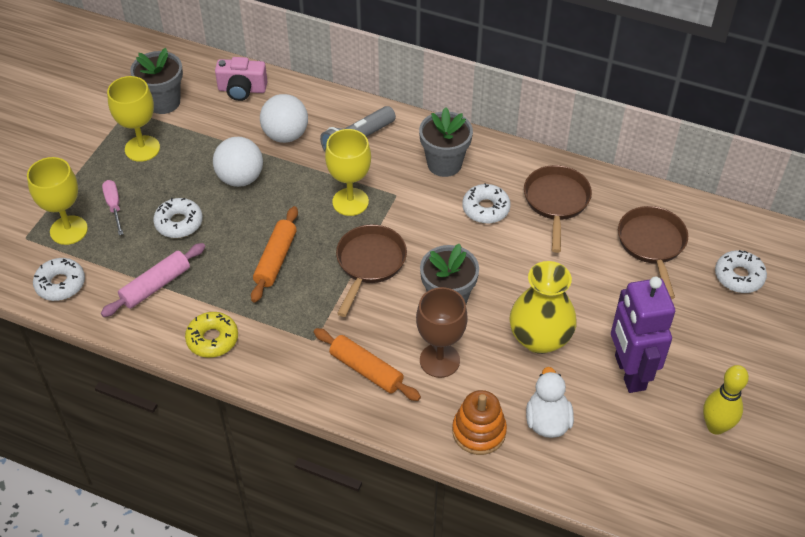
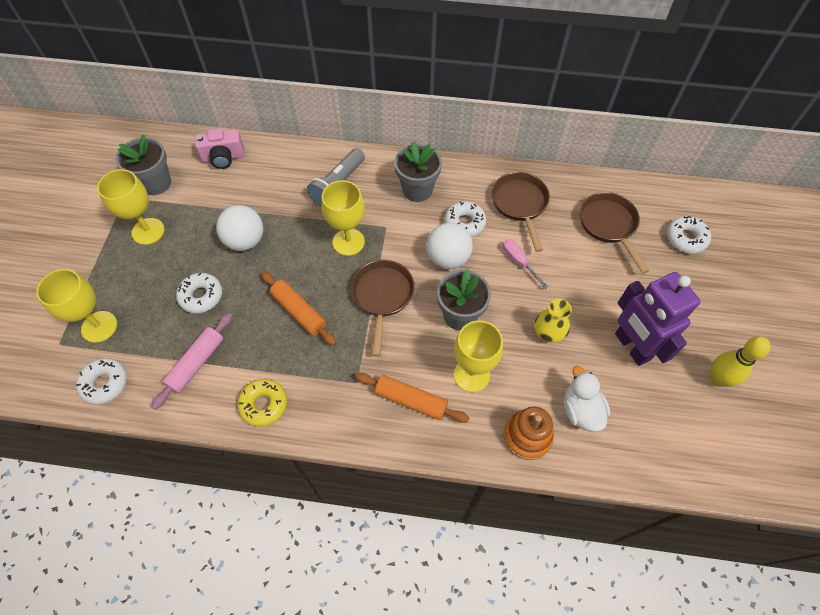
camera: 15 degrees left, 10 degrees up
(114, 206) = (136, 293): pink screwdriver -> pink screwdriver (519, 262)
(276, 259) = (299, 311): orange rolling pin -> orange rolling pin turned 45 degrees counterclockwise
(285, 135) = (274, 192): white ball -> white ball (448, 258)
(439, 360) = (471, 375): brown goblet -> yellow goblet
(539, 338) = (548, 333): yellow vase -> yellow vase, size x0.60

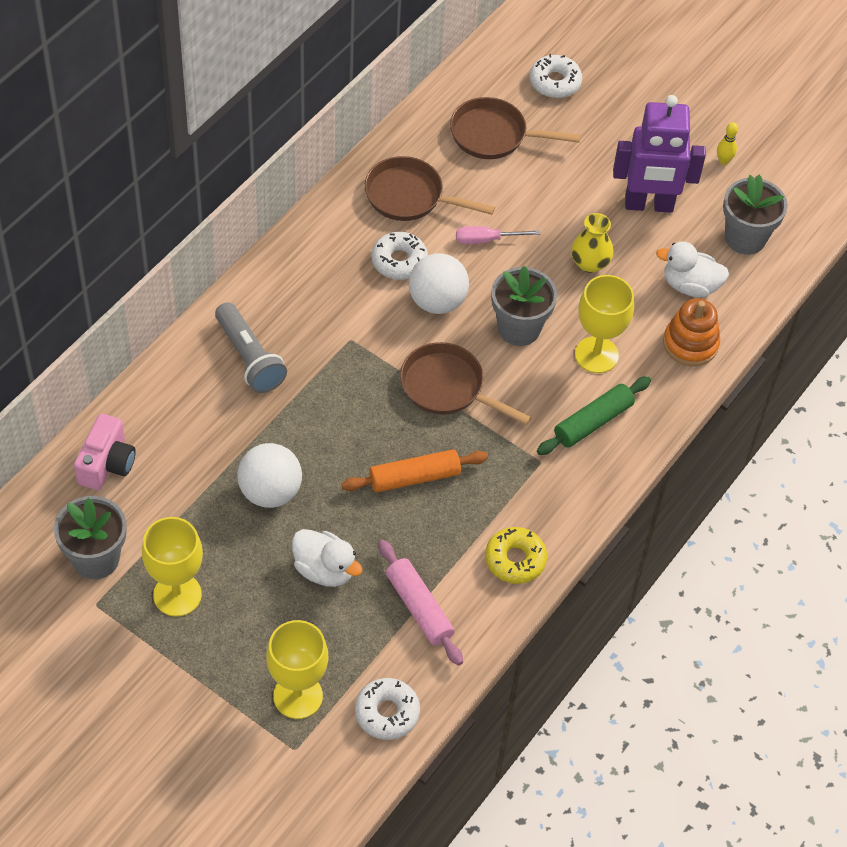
camera: 65 degrees left, 5 degrees down
(201, 296) = (324, 570): white donut -> white duck
(348, 242) = (347, 386): yellow goblet -> none
(411, 400) = (593, 422): orange rolling pin -> green rolling pin
(417, 190) = (317, 281): grey flower pot -> grey flower pot (745, 238)
(717, 379) = (723, 161): yellow bowling pin -> yellow bowling pin, size x0.54

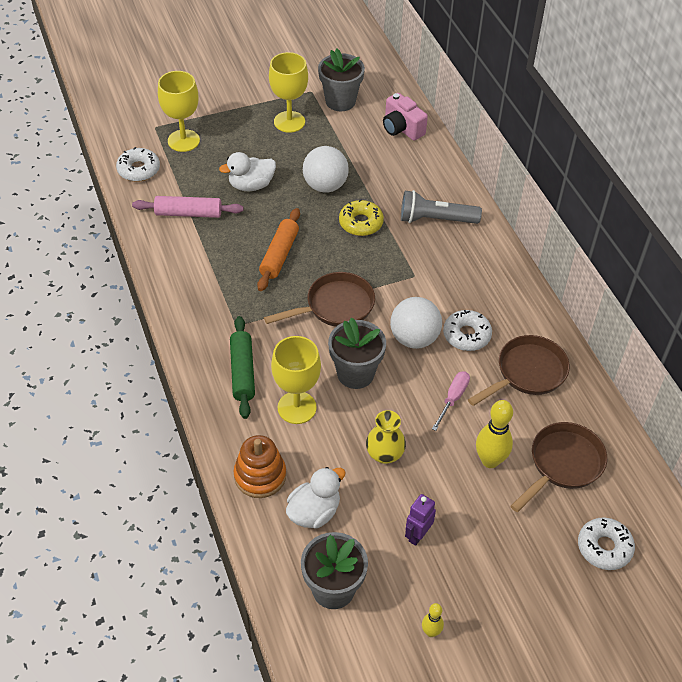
camera: 125 degrees right, 5 degrees down
(515, 560) = (178, 273): yellow donut -> yellow donut (361, 223)
(532, 186) = (490, 460): none -> yellow bowling pin
(649, 205) = (417, 535): purple robot -> purple robot, size x0.47

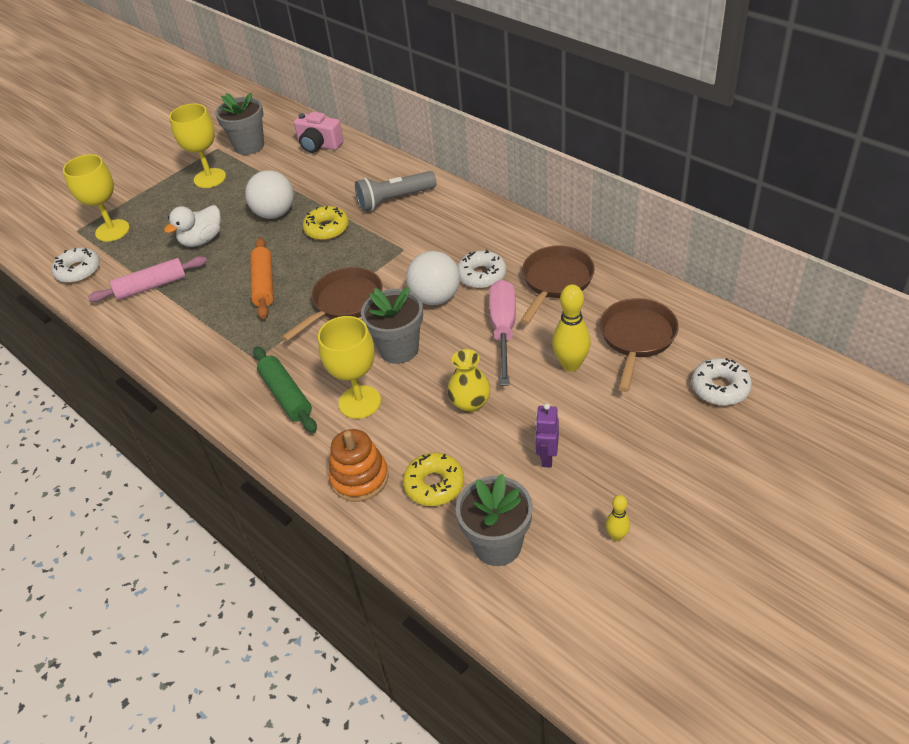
camera: 20 degrees left, 5 degrees down
(314, 512) = (434, 485): white duck -> yellow donut
(453, 398) = (503, 330): pink screwdriver -> pink screwdriver, size x1.74

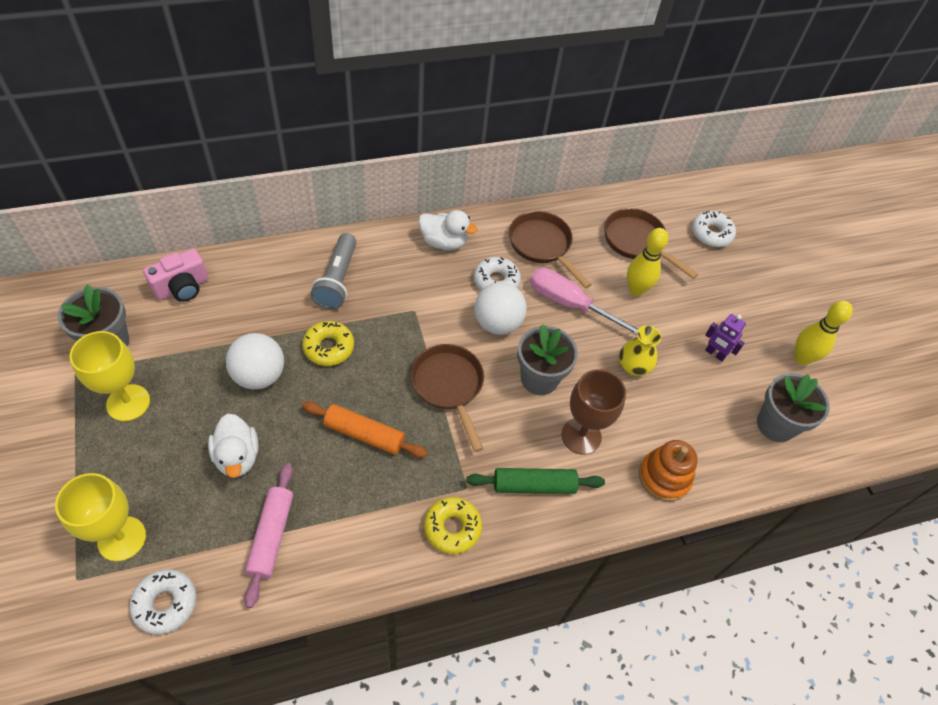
camera: 70 degrees left, 10 degrees up
(359, 402) = (581, 436): yellow goblet -> brown goblet
(434, 485) = (700, 432): yellow donut -> yellow donut (452, 528)
(493, 228) = (444, 242): none -> white duck
(616, 536) = (801, 358): yellow bowling pin -> yellow bowling pin, size x1.84

